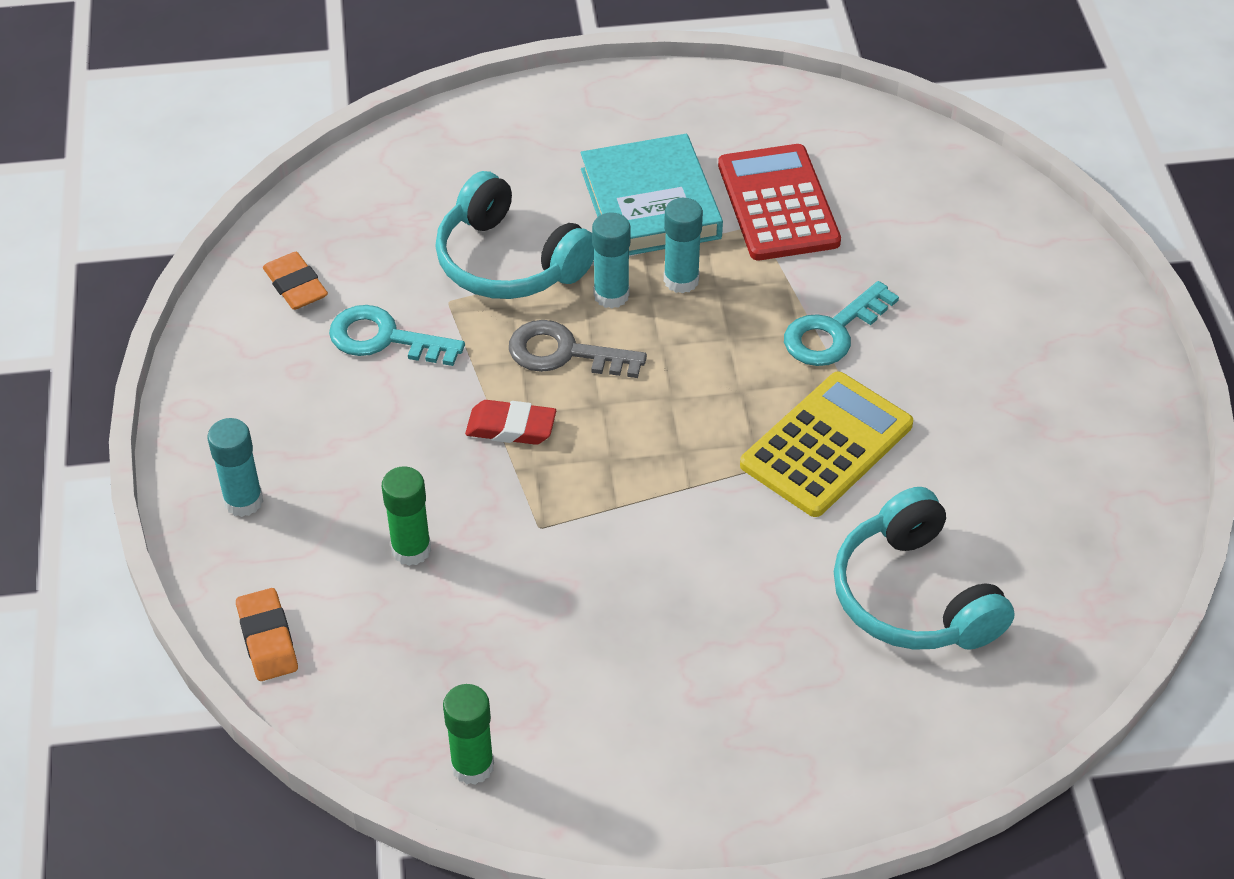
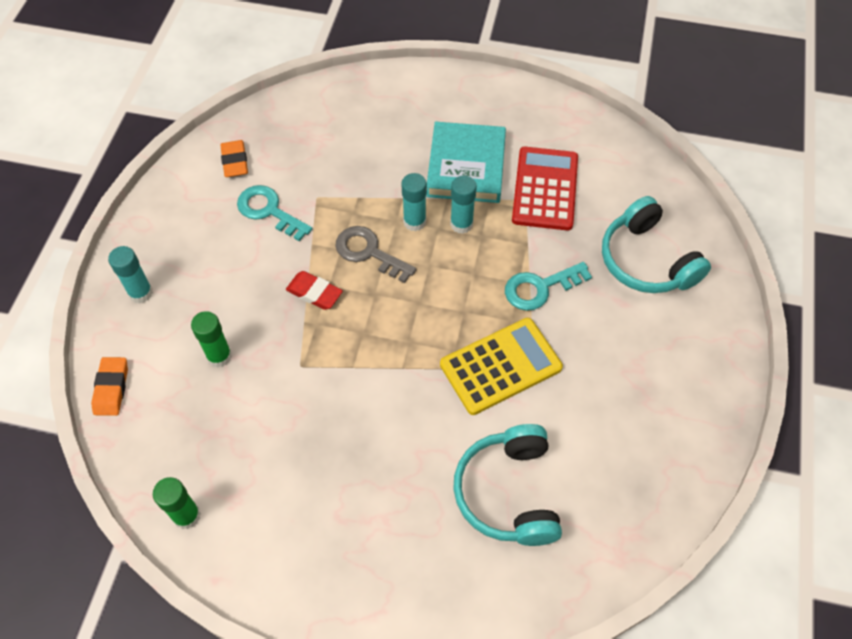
camera: 20 degrees right, 10 degrees up
(508, 262) = (364, 181): turquoise headphones -> turquoise headphones (646, 261)

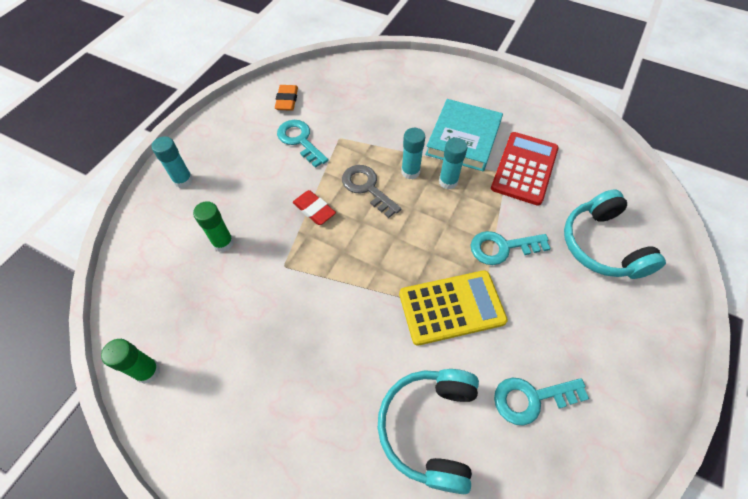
camera: 15 degrees right, 0 degrees up
(111, 388) = (132, 248): orange eraser -> none
(604, 438) = (531, 398): none -> turquoise key

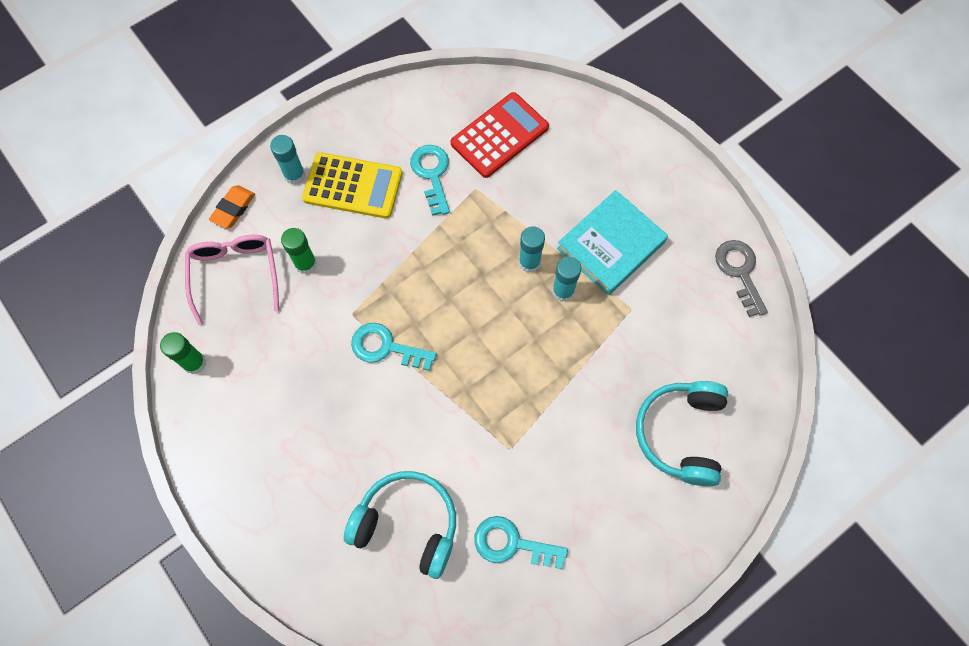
camera: 25 degrees right, 10 degrees up
(159, 276) = (235, 274): none -> pink glasses
(287, 100) = (442, 115): orange eraser -> orange eraser (233, 209)
(314, 210) = (408, 265): red eraser -> none
(367, 187) = (474, 262): grey key -> grey key (739, 272)
(429, 427) = (407, 524): turquoise headphones -> turquoise headphones turned 75 degrees clockwise
(451, 307) = (488, 427): yellow calculator -> yellow calculator (353, 186)
(502, 247) = (575, 389): turquoise key -> turquoise key (386, 347)
(524, 168) = (656, 311): red calculator -> red calculator (499, 135)

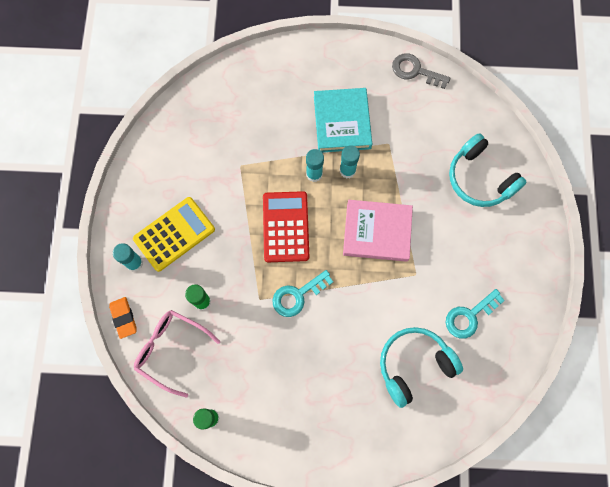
camera: 50 degrees left, 5 degrees up
(432, 174) = (208, 182): turquoise key -> none
(499, 135) = (217, 124): red calculator -> red calculator (285, 227)
(522, 372) = (377, 232): none -> pink book

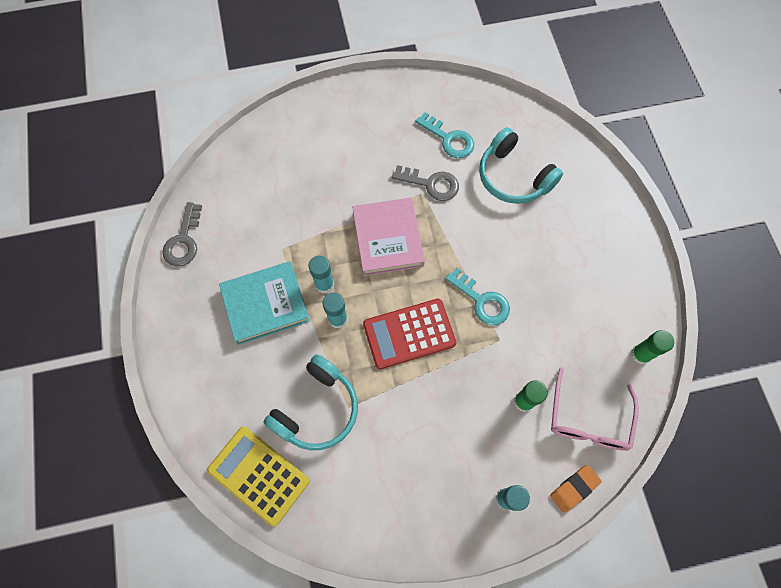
camera: 105 degrees left, 5 degrees down
(174, 234) = (455, 461): yellow calculator -> yellow calculator (258, 475)
(423, 285) = (431, 184): none -> grey key
(479, 179) = (302, 155): turquoise headphones -> turquoise headphones (317, 409)

